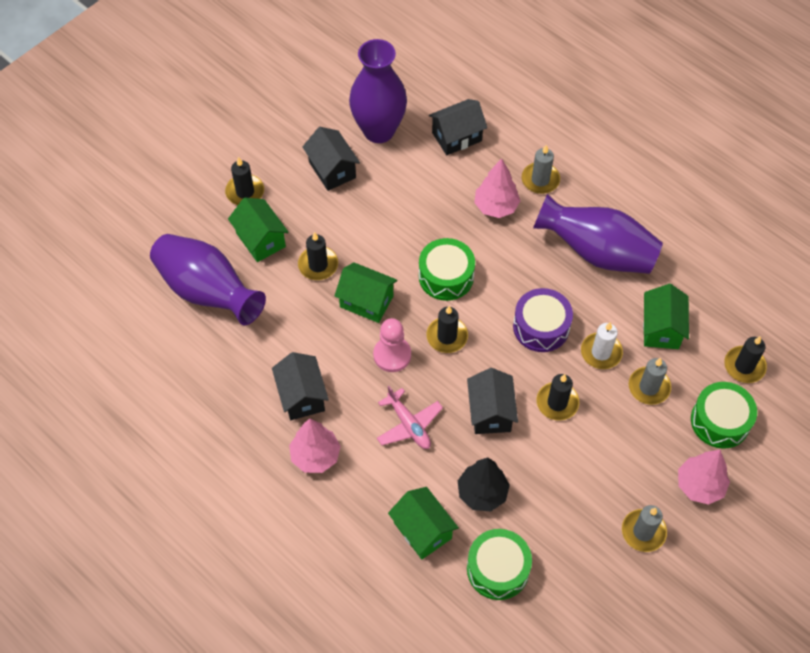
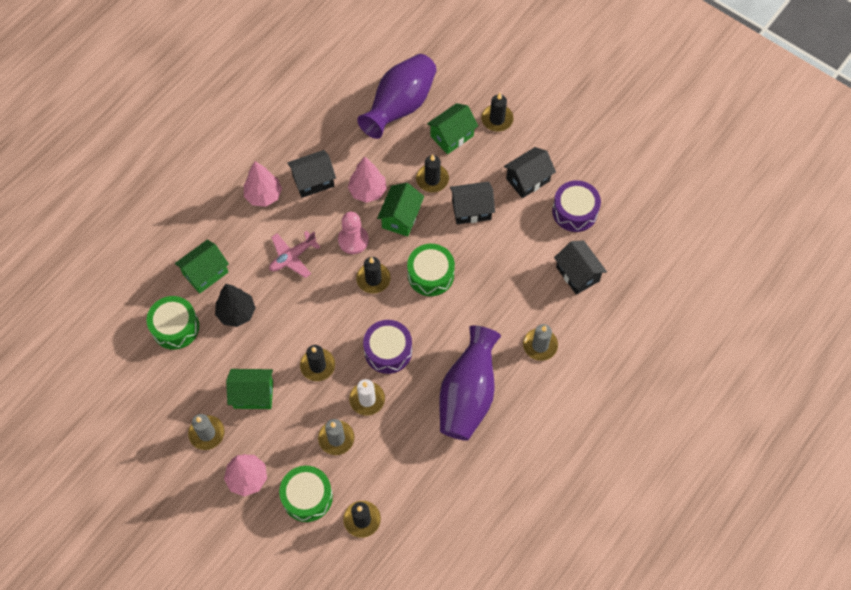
camera: 85 degrees right, 5 degrees up
(379, 130) = (574, 211): purple vase -> purple drum
(490, 412) = (306, 315): black house -> black house (471, 210)
(496, 207) = (506, 310): pink tree -> pink tree (367, 191)
(661, 328) = (394, 449): green house -> green house (253, 394)

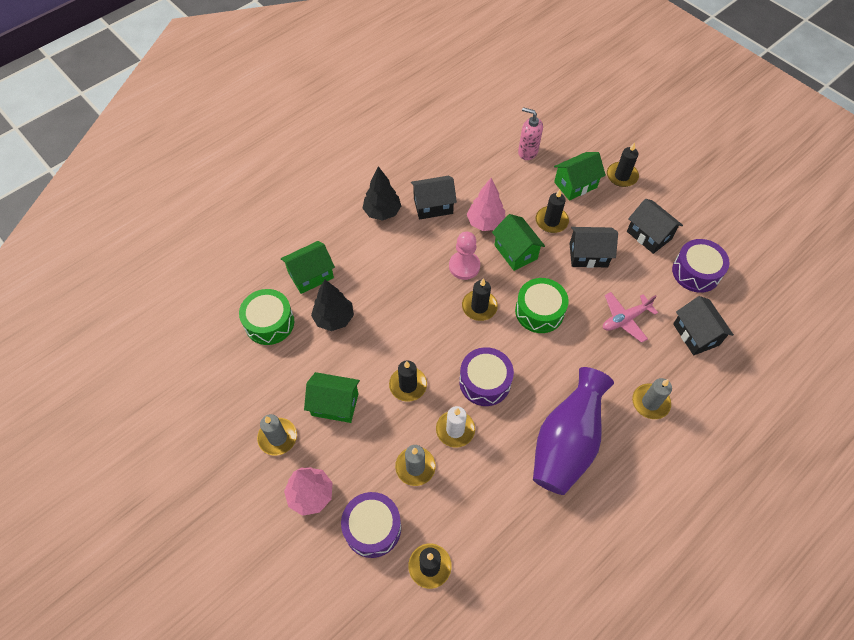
camera: 10 degrees right, 5 degrees down
(264, 195) = (382, 212): pink tree -> black tree
(292, 257) = (400, 273): pink plane -> pink plane (625, 319)
(307, 497) = (372, 528): green drum -> purple drum
(400, 106) = (527, 152): purple vase -> pink soap dispenser
(401, 217) = (515, 252): green house -> green house turned 60 degrees counterclockwise
(528, 180) = (649, 235): black house -> black house turned 75 degrees clockwise

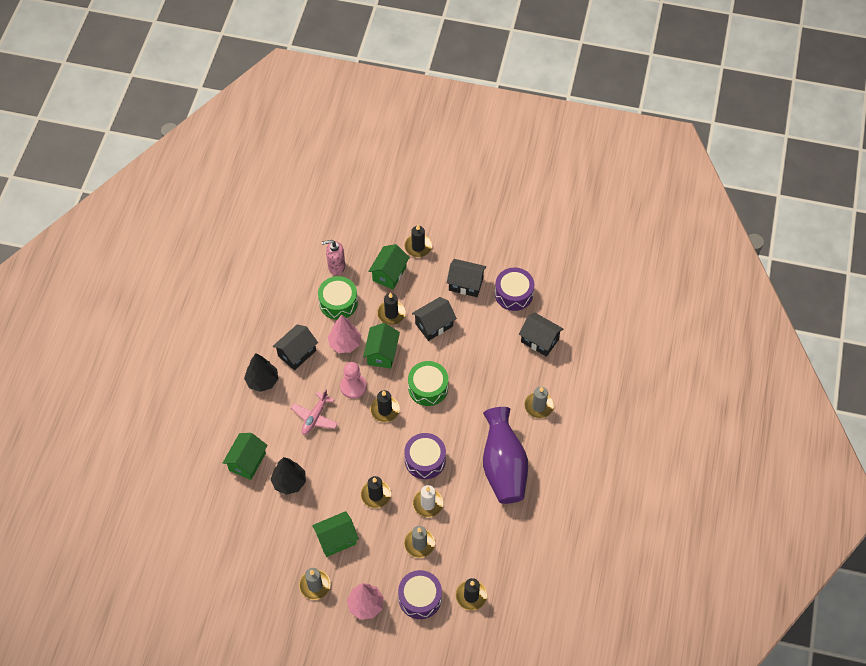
camera: 35 degrees left, 0 degrees up
(269, 323) = (245, 514): green drum -> green drum (338, 302)
(515, 252) = (382, 353): green house -> green house turned 75 degrees clockwise
(625, 319) = (488, 358): pink plane -> pink plane (315, 417)

